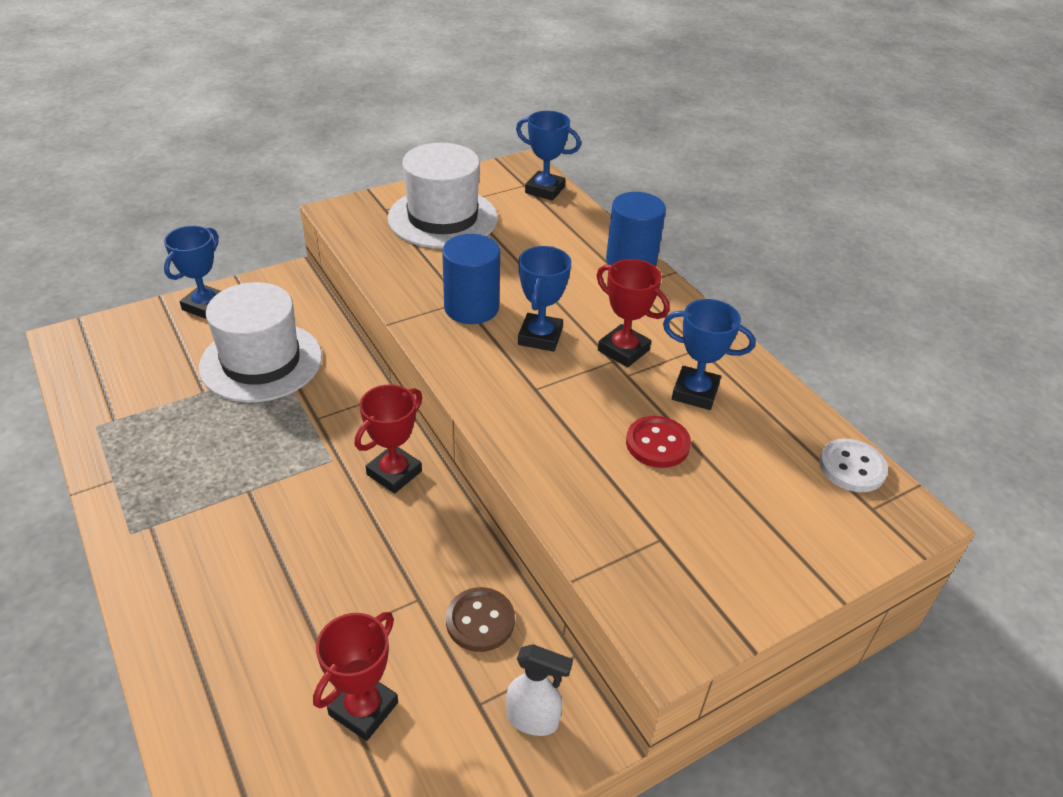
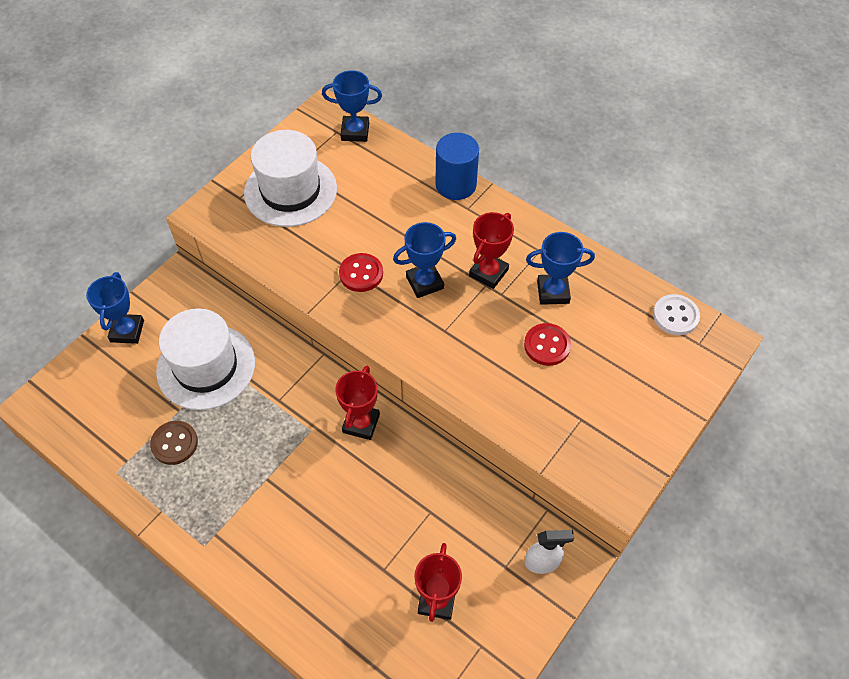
camera: 20 degrees left, 15 degrees up
(471, 307) = (361, 274): blue cylinder -> red button
(480, 621) = (477, 511): brown button -> brown button (174, 443)
(540, 337) = (424, 282): blue trophy -> blue trophy turned 75 degrees clockwise
(623, 350) = (488, 273): red trophy -> red trophy turned 75 degrees counterclockwise

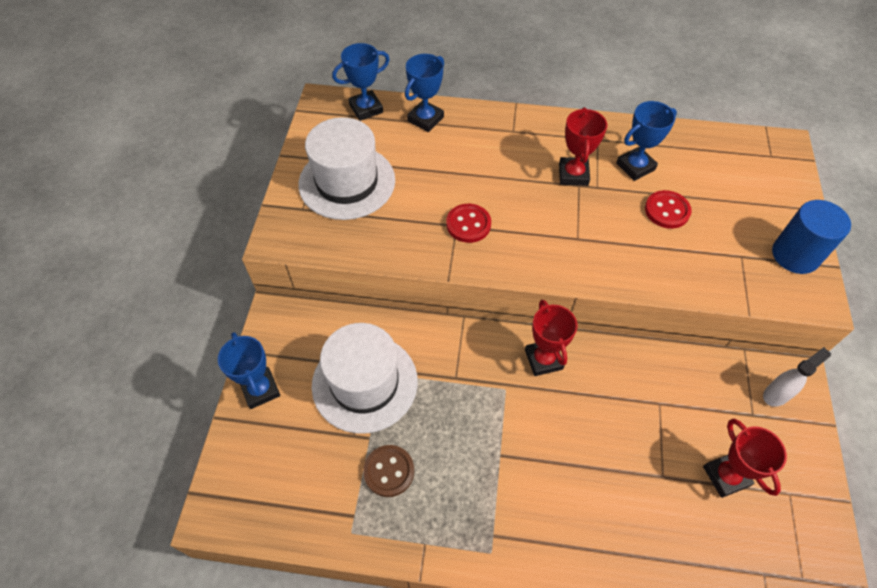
camera: 30 degrees left, 0 degrees up
(424, 282) = (528, 206): blue trophy -> blue trophy (425, 119)
(455, 184) = (488, 116): blue cylinder -> blue cylinder (795, 255)
(675, 316) = (738, 143): white button -> none

